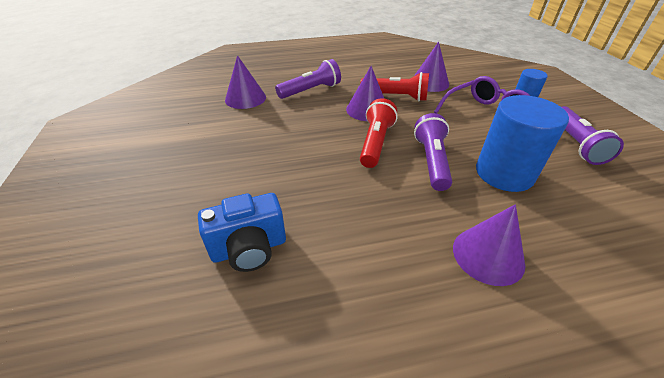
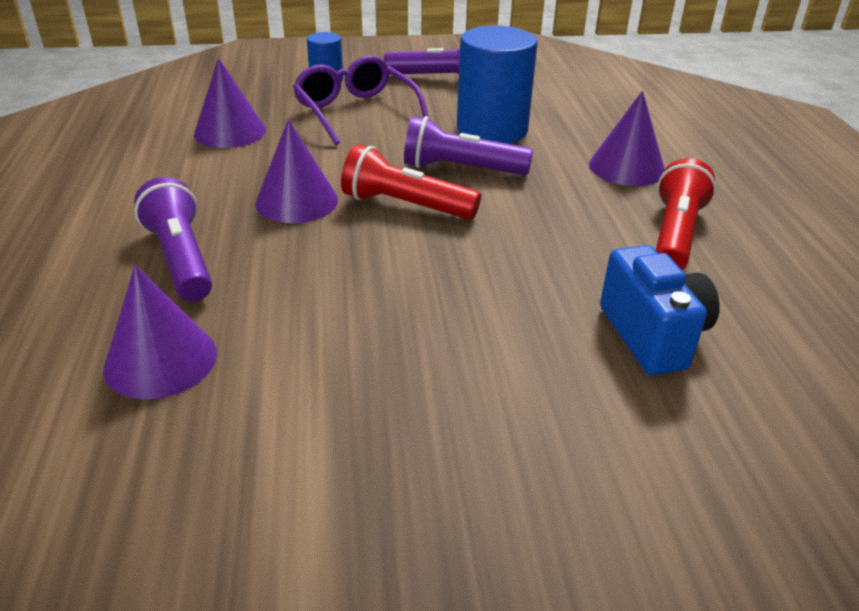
camera: 85 degrees left, 5 degrees down
(395, 97) = (263, 169): red flashlight -> red flashlight (675, 235)

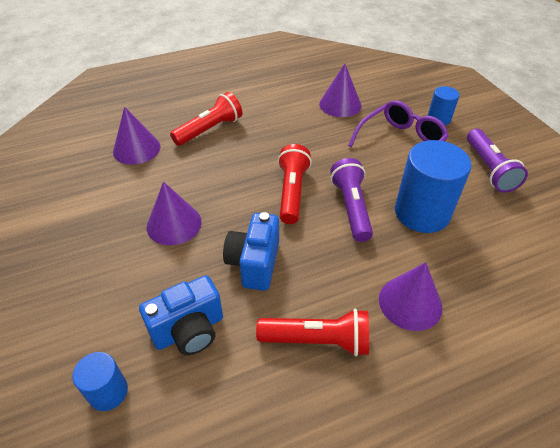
camera: 75 degrees right, 10 degrees up
(181, 259) = (209, 130): purple flashlight -> red flashlight
(296, 201) = (277, 149): purple cone -> purple cone (174, 224)
(538, 260) = (254, 263): none -> blue camera
(762, 431) = (108, 392): none -> blue cylinder

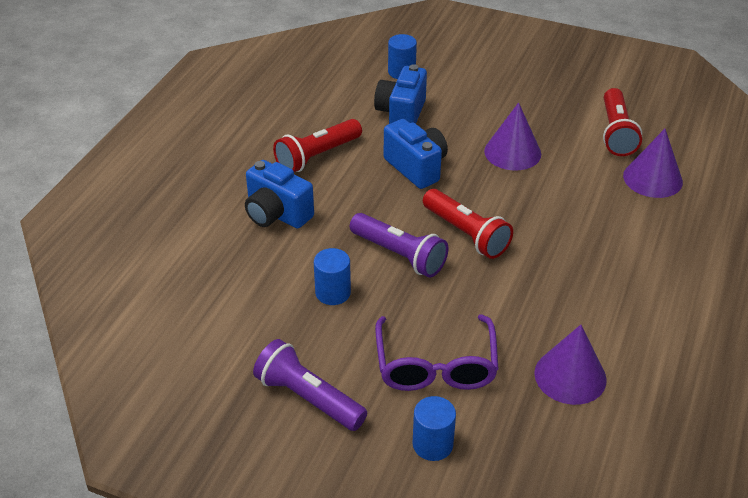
camera: 135 degrees right, 5 degrees down
(209, 130) = (635, 239): red flashlight -> red flashlight (616, 133)
(410, 302) = (276, 214): purple cone -> blue camera
(422, 213) = (333, 293): blue cylinder -> blue cylinder, size x0.52

